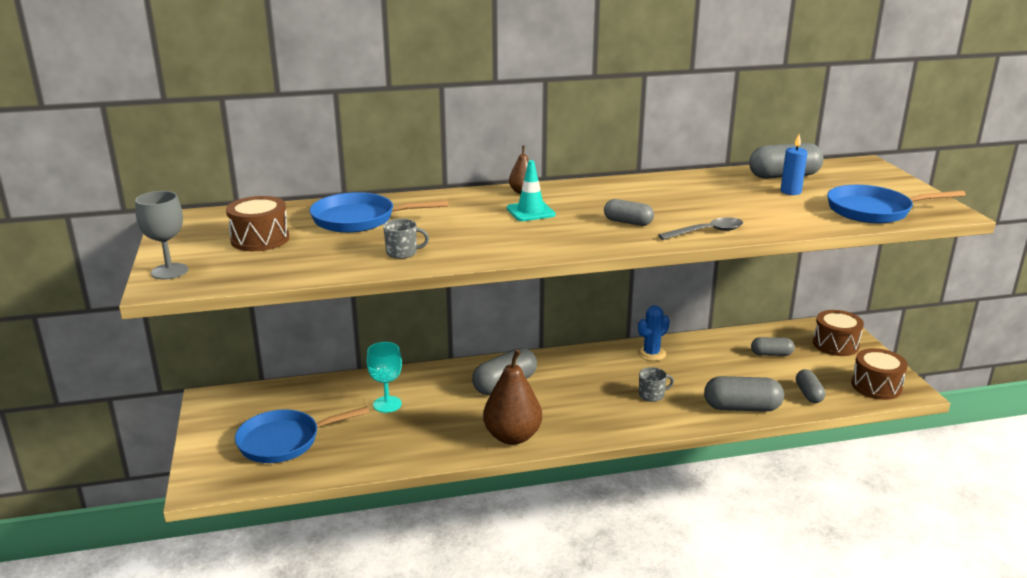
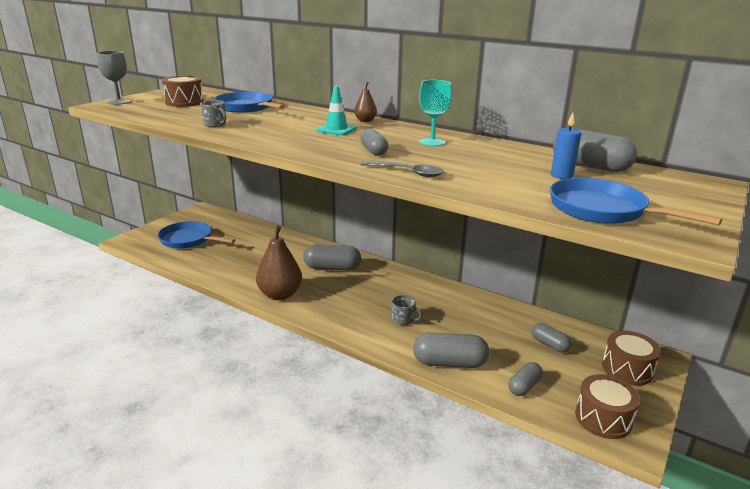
camera: 45 degrees right, 0 degrees up
(387, 404) = (259, 247): turquoise goblet -> turquoise goblet (432, 142)
(651, 354) = (455, 297): blue cactus -> none
(742, 407) = (450, 363): grey capsule -> grey capsule turned 45 degrees counterclockwise

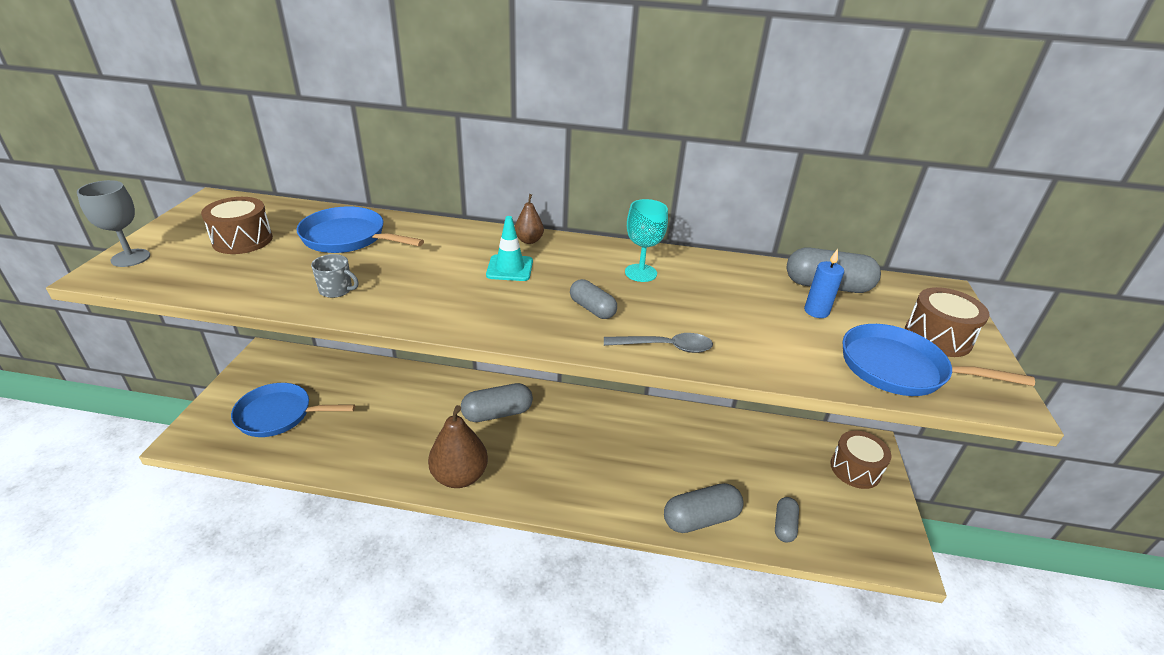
camera: 25 degrees left, 10 degrees up
(403, 320) = (621, 471): grey mug -> none
(549, 345) = (776, 459): grey capsule -> none
(603, 418) = (868, 541): brown drum -> brown drum (937, 337)

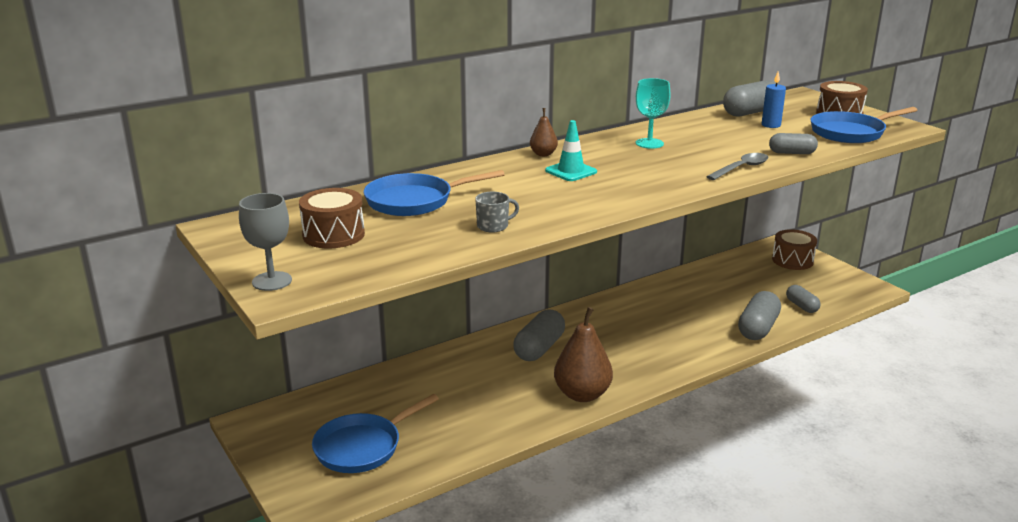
camera: 40 degrees left, 10 degrees down
(592, 309) = (667, 169): grey capsule -> grey capsule (792, 153)

